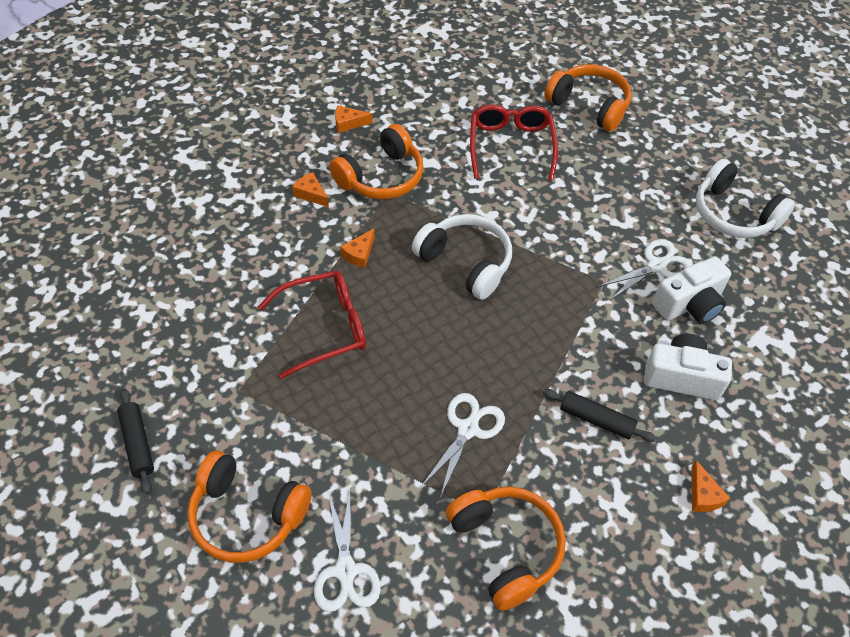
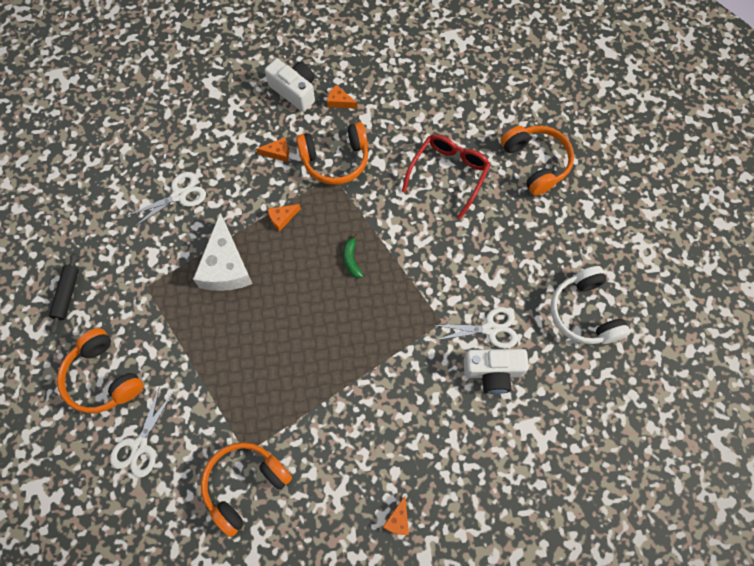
camera: 30 degrees right, 15 degrees up
(311, 194) = (278, 152): orange cheese -> orange cheese turned 105 degrees clockwise
(325, 328) = (225, 266): red glasses -> white cheese
(466, 262) = (351, 259): white headphones -> green banana
(468, 429) = (272, 389): white scissors -> white scissors (179, 195)
(506, 548) = (244, 485): orange headphones -> orange headphones turned 135 degrees counterclockwise
(596, 420) = (362, 427): black rolling pin -> none
(682, 377) = (445, 426): white camera -> white camera (294, 91)

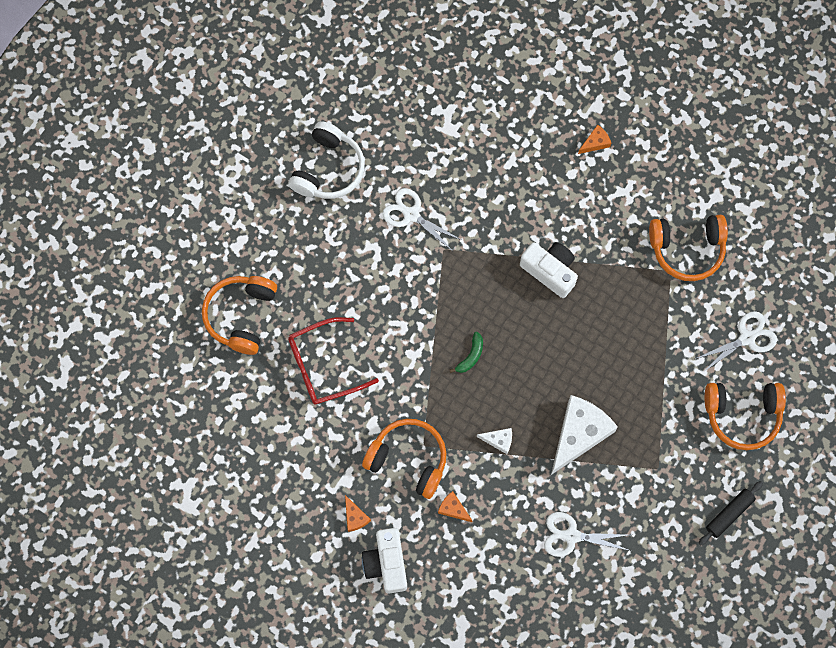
camera: 140 degrees left, 5 degrees up
(103, 378) = (742, 415): orange headphones -> orange headphones turned 90 degrees clockwise
(282, 218) = (499, 440): orange cheese -> white cheese
(493, 372) = (439, 183): white camera -> white camera (550, 271)

